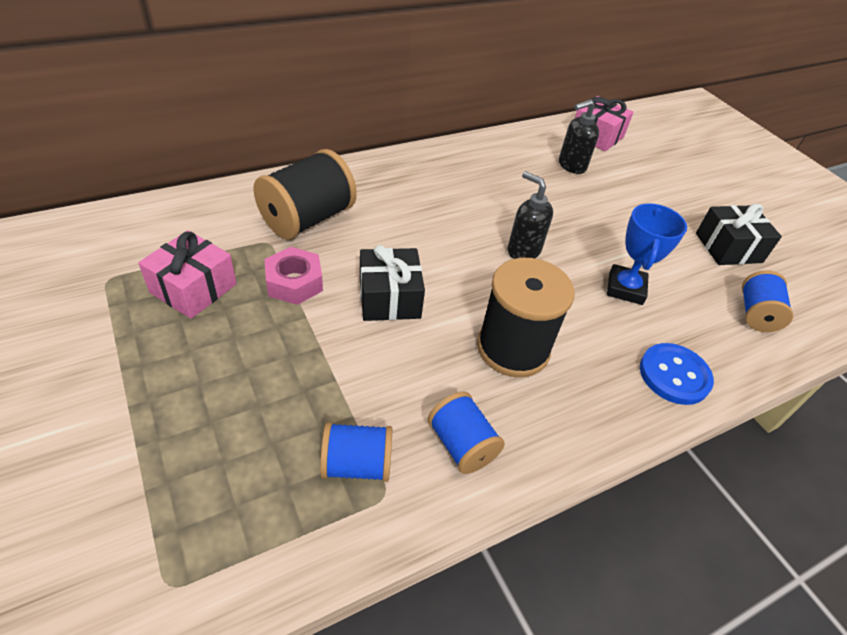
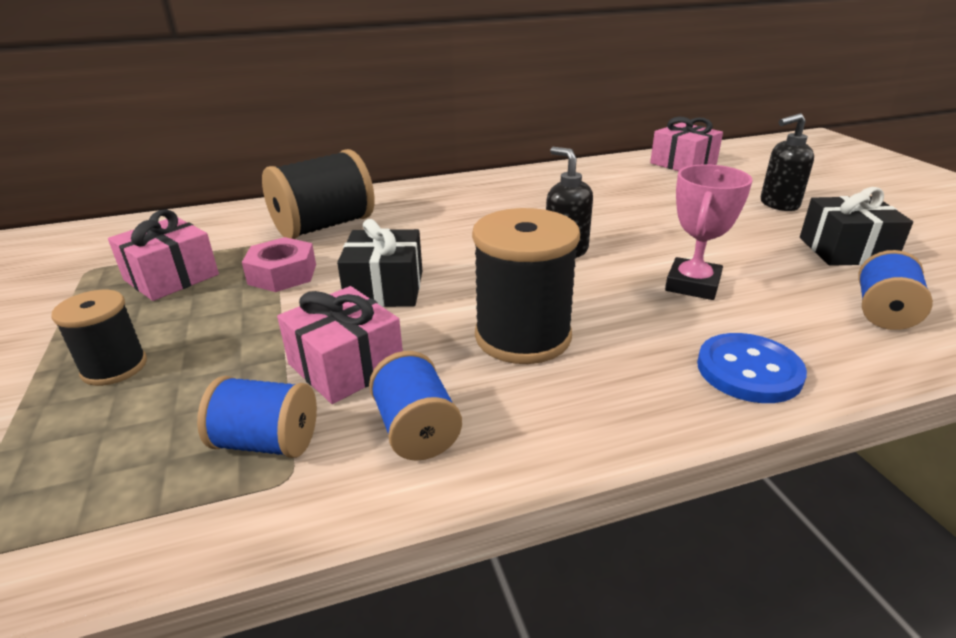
camera: 15 degrees right, 15 degrees down
(197, 397) = (114, 367): none -> black spool
(388, 385) = (346, 365): none -> pink gift
(571, 166) = (646, 185): black soap dispenser -> black soap dispenser (778, 204)
(625, 288) = (692, 285): blue trophy -> pink trophy

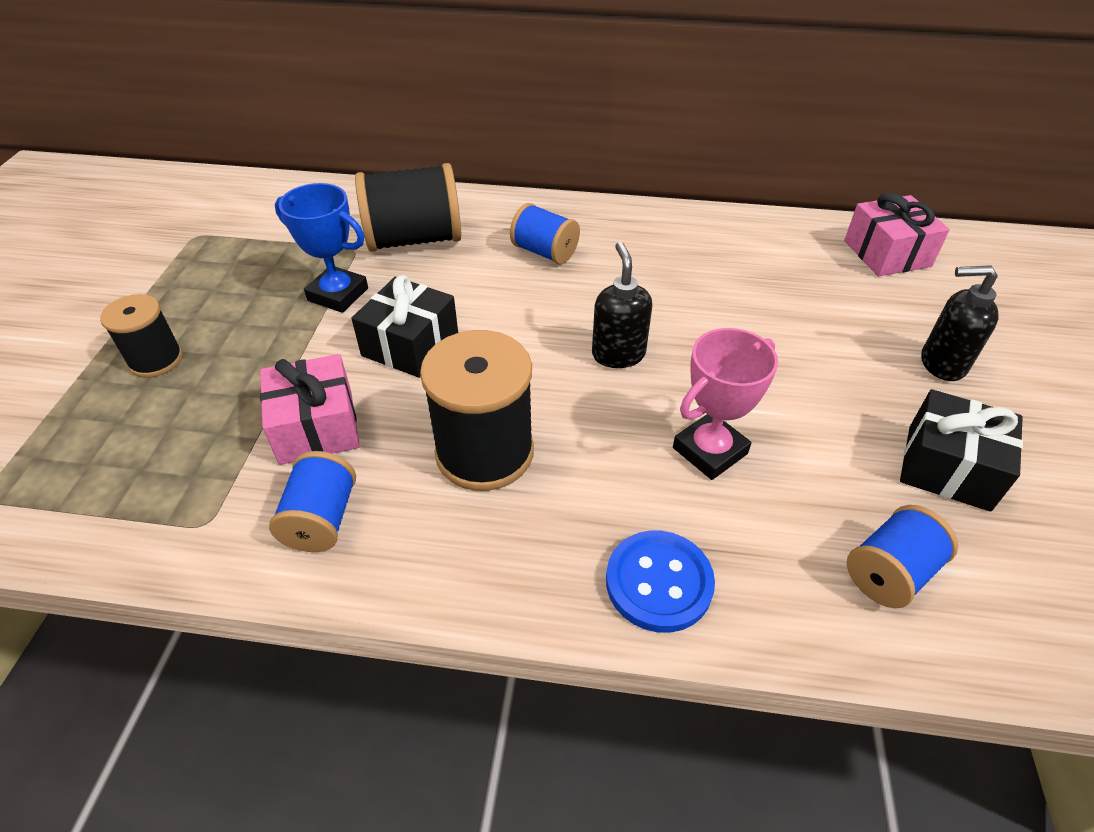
camera: 25 degrees right, 15 degrees up
(171, 277) = (250, 267): pink gift -> none
(267, 442) = (211, 483): blue spool -> blue spool (544, 252)
(282, 274) = (338, 294): pink nut -> blue trophy

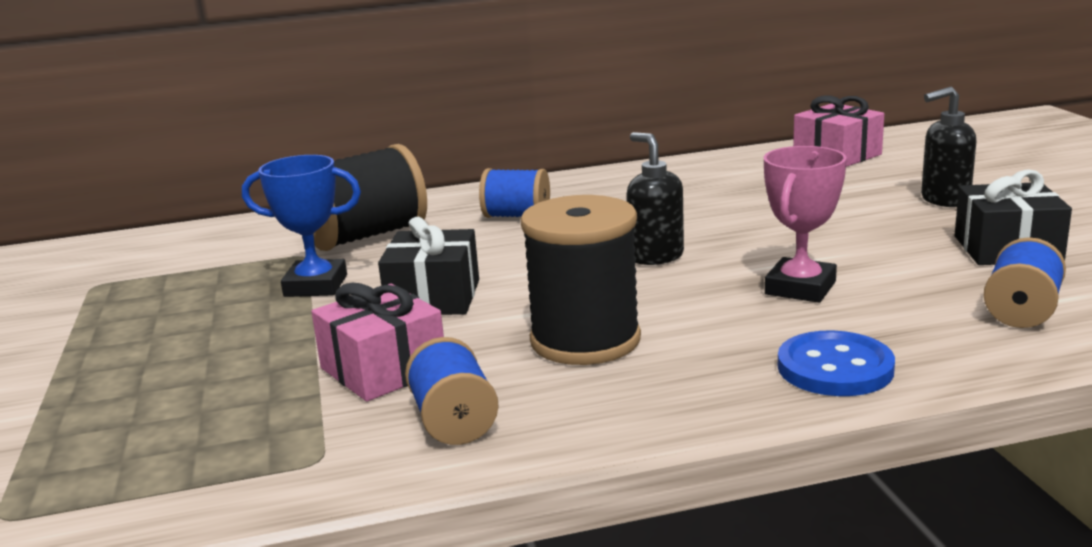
camera: 20 degrees left, 25 degrees down
(156, 360) = (134, 373): black spool -> none

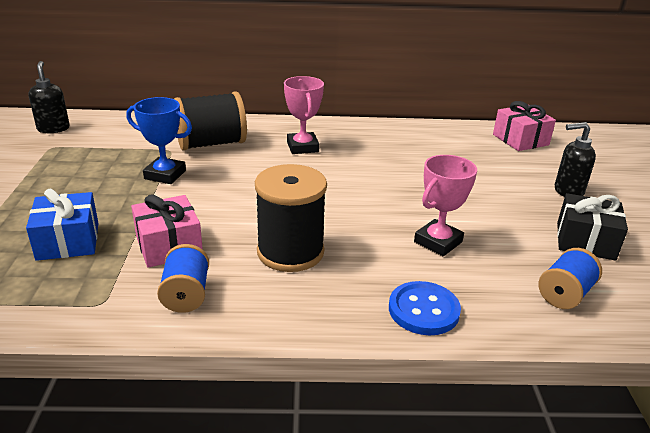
camera: 10 degrees right, 10 degrees up
(206, 395) = (68, 241): none -> blue gift
(433, 297) = (223, 199): black gift -> none
(516, 216) = (302, 147): blue spool -> pink trophy
(655, 256) = (365, 197): black soap dispenser -> black soap dispenser (53, 128)

